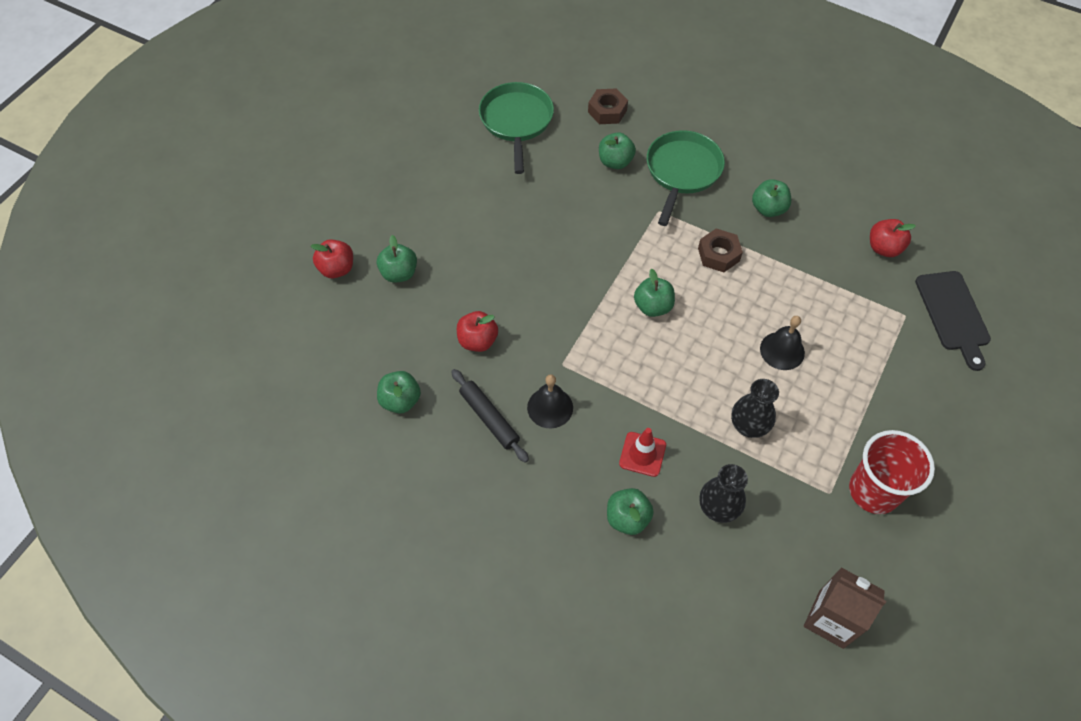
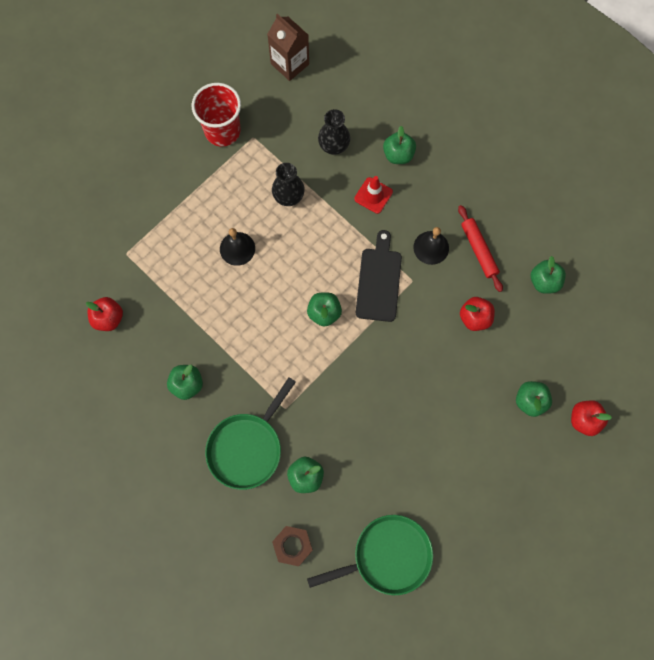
camera: 165 degrees left, 15 degrees up
(489, 418) = (479, 250): black rolling pin -> red rolling pin
(516, 121) = (387, 556): green pan -> green pan turned 120 degrees counterclockwise
(718, 254) = (250, 348): brown nut -> none
(953, 314) = (88, 244): black cutting board -> black cutting board (379, 281)

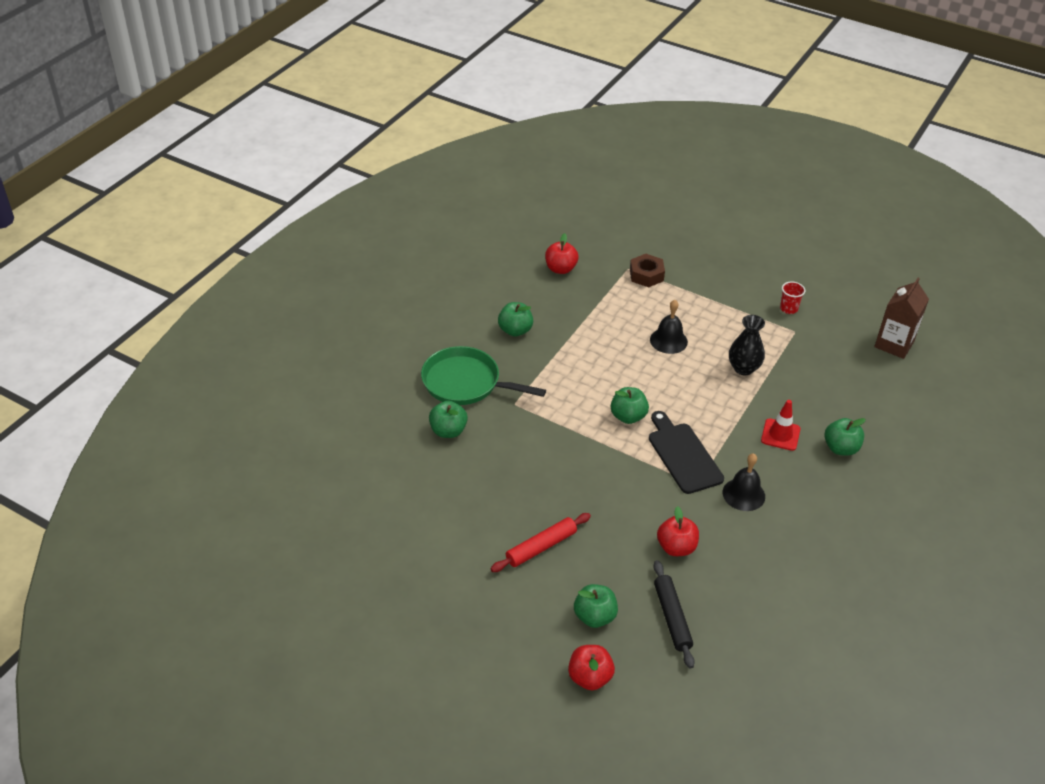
camera: 75 degrees right, 30 degrees down
(222, 131) = (788, 308): red cup -> red cup, size x0.47
(292, 546) = (375, 433): brown nut -> brown nut (646, 275)
(334, 146) = (820, 393): black vase -> none
(379, 281) = (683, 455): black cutting board -> black cutting board turned 105 degrees counterclockwise
(387, 556) = (379, 510): green pan -> none
(479, 250) = (761, 539): red rolling pin -> red rolling pin (541, 547)
(540, 342) = (672, 617): none -> black rolling pin
(544, 281) = (752, 610): green apple -> none

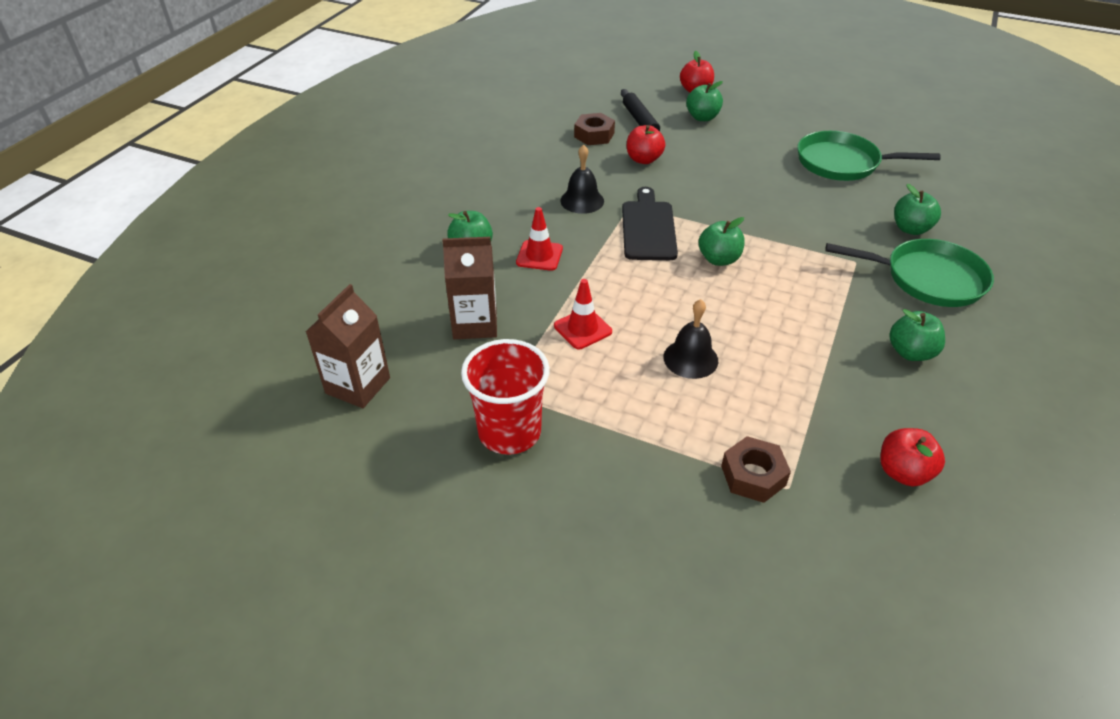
camera: 175 degrees right, 0 degrees up
(465, 520) = (842, 163): none -> green pan
(541, 547) = (764, 151): red rolling pin -> none
(683, 455) = (648, 228): black cutting board -> black cutting board turned 150 degrees counterclockwise
(729, 595) = (594, 135): none -> brown nut
(743, 368) = (582, 329): black vase -> red traffic cone
(788, 308) = (509, 432): red cup -> red cup, size x2.14
(824, 379) = (475, 324): none -> brown carton

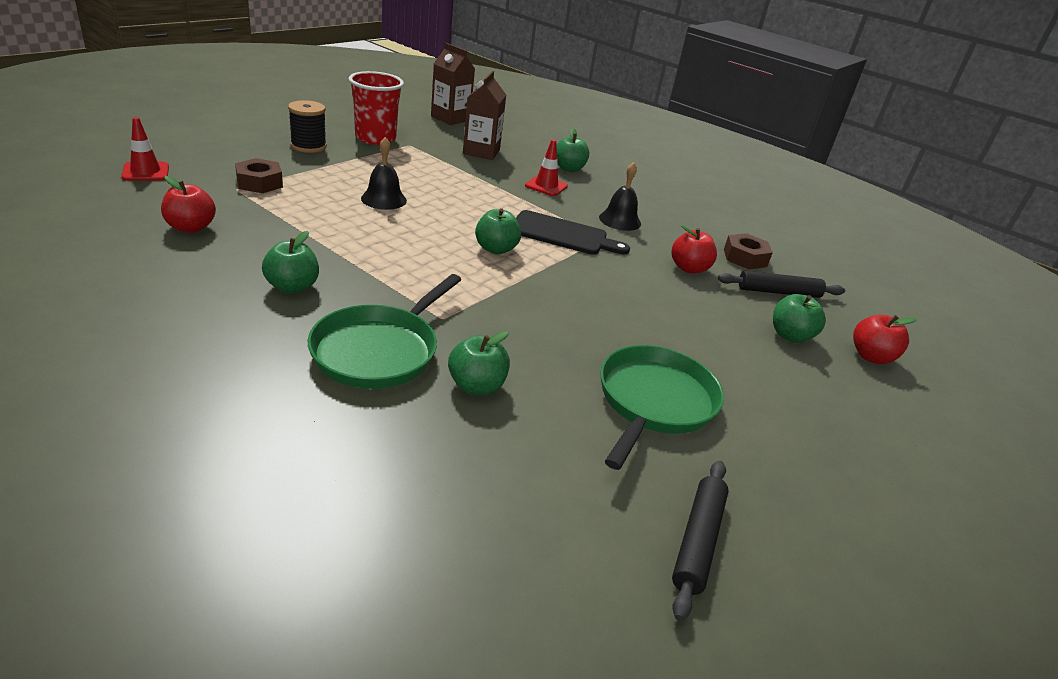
camera: 100 degrees right, 10 degrees down
(582, 329) = (449, 177): red traffic cone -> red traffic cone (145, 172)
(599, 486) = (308, 146): none -> black spool
(935, 144) = (697, 541): none -> black rolling pin

